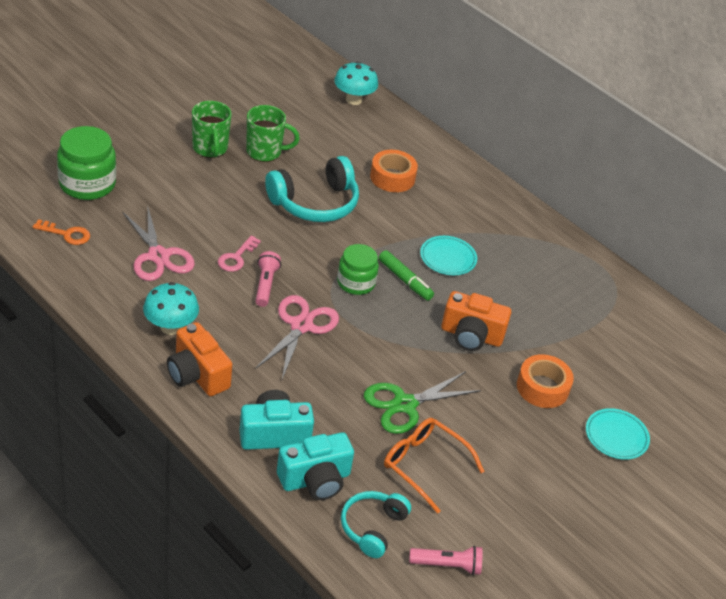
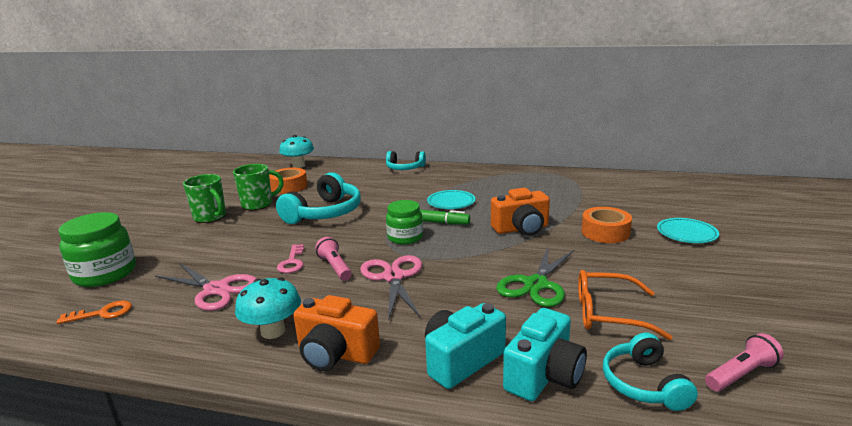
camera: 25 degrees left, 20 degrees down
(392, 177) = (365, 184): orange tape -> orange tape (289, 187)
(460, 170) = (405, 168): none -> turquoise headphones

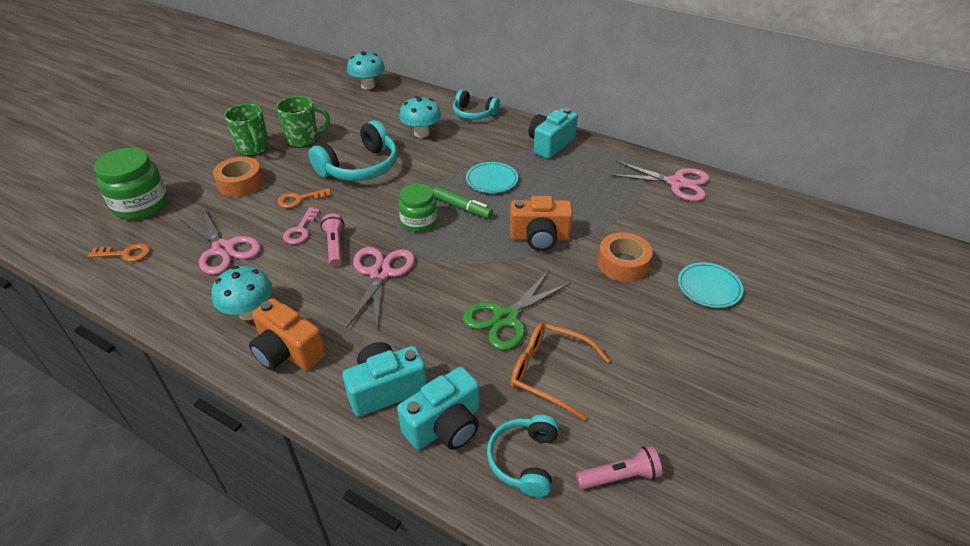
camera: 15 degrees right, 20 degrees up
(278, 242) = (300, 199): none -> orange key
(289, 187) = (344, 118): orange tape -> orange tape (241, 183)
(367, 185) = (421, 133): none -> turquoise mushroom
(483, 176) = (550, 144): none -> turquoise camera
(603, 181) = (677, 183): none -> pink scissors

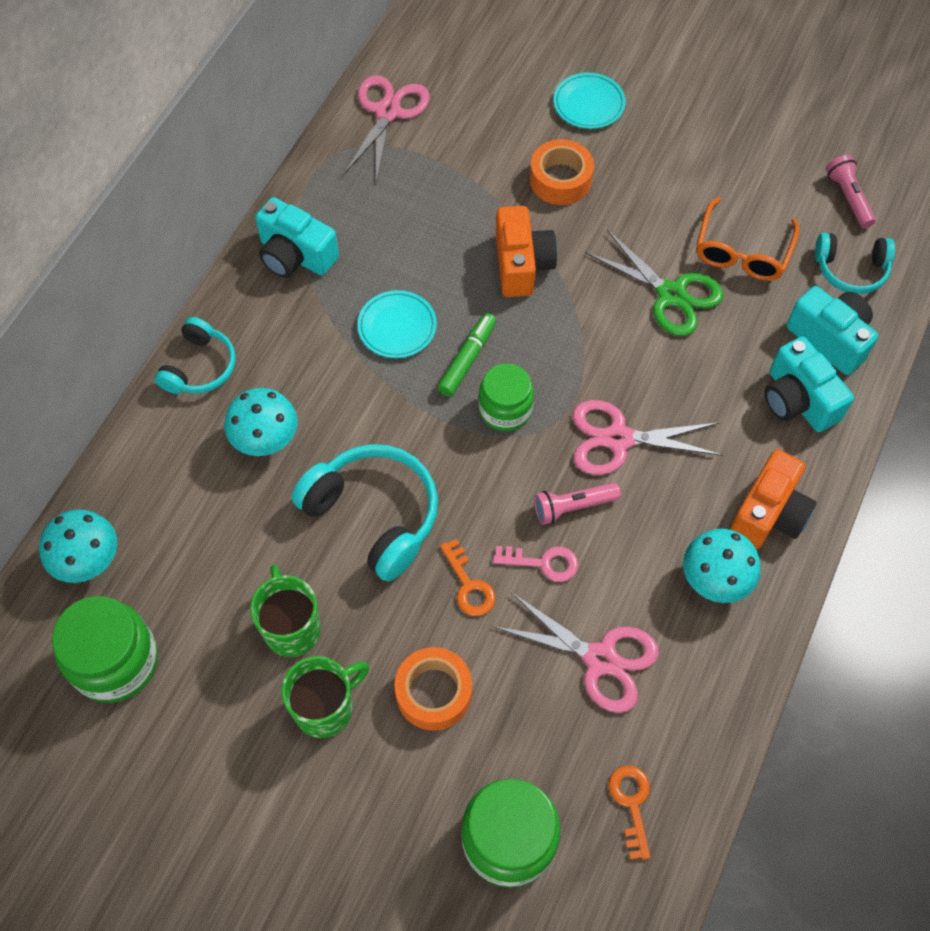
camera: 95 degrees left, 20 degrees up
(223, 249) = (600, 659): pink scissors -> pink scissors turned 75 degrees clockwise
(312, 93) = (115, 661): none -> green jar

